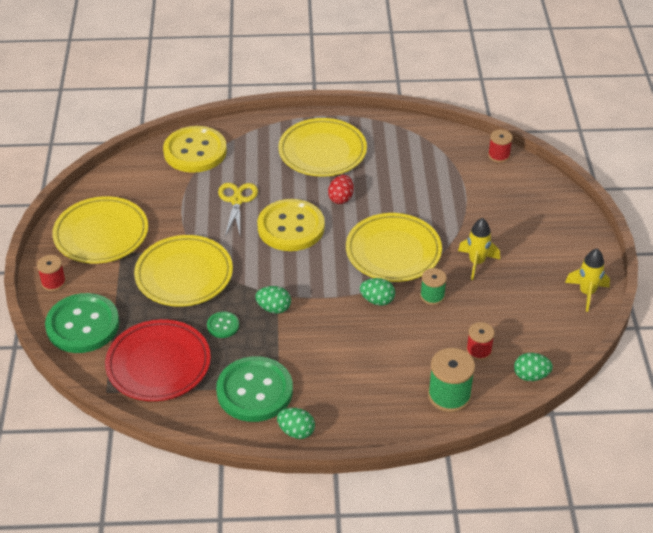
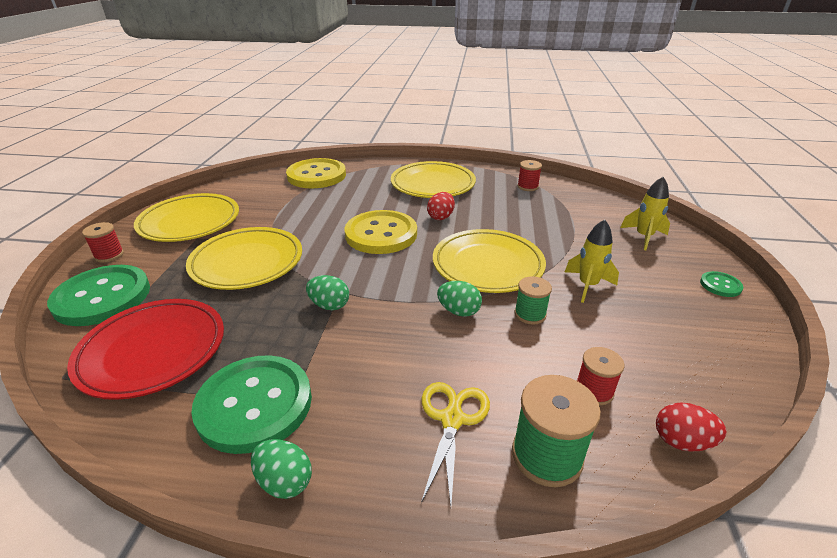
camera: 10 degrees right, 10 degrees down
(223, 325) = (259, 316): green button -> green button (720, 285)
(237, 201) = (336, 210): yellow scissors -> yellow scissors (452, 419)
(499, 155) = (608, 200): red spool -> red spool (527, 187)
(531, 376) = (681, 441): green egg -> red egg
(587, 293) = (742, 334): yellow rocket -> yellow rocket (644, 237)

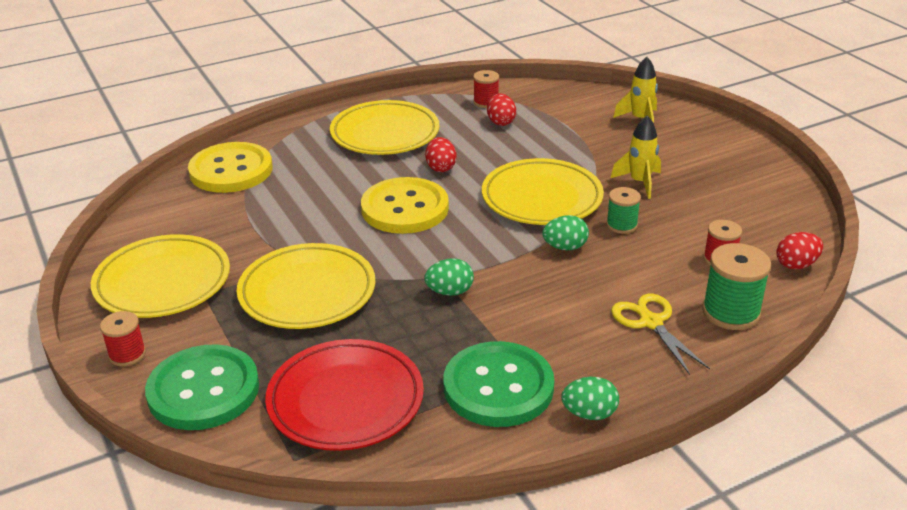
camera: 35 degrees left, 0 degrees up
(522, 202) = (500, 122): none -> red egg
(720, 285) = (731, 142): green button -> none

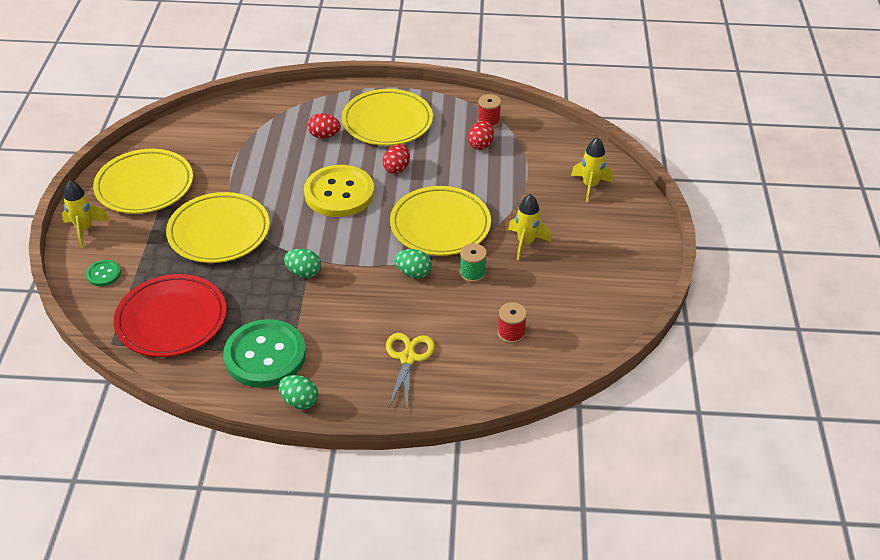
camera: 30 degrees right, 10 degrees up
(127, 354) = (85, 229): red spool -> yellow rocket
(203, 390) = (103, 274): green button -> green button, size x0.44
(231, 170) = (258, 113): yellow button -> none
(731, 312) = (470, 377): green spool -> none
(796, 265) = (562, 364): red egg -> red egg (324, 136)

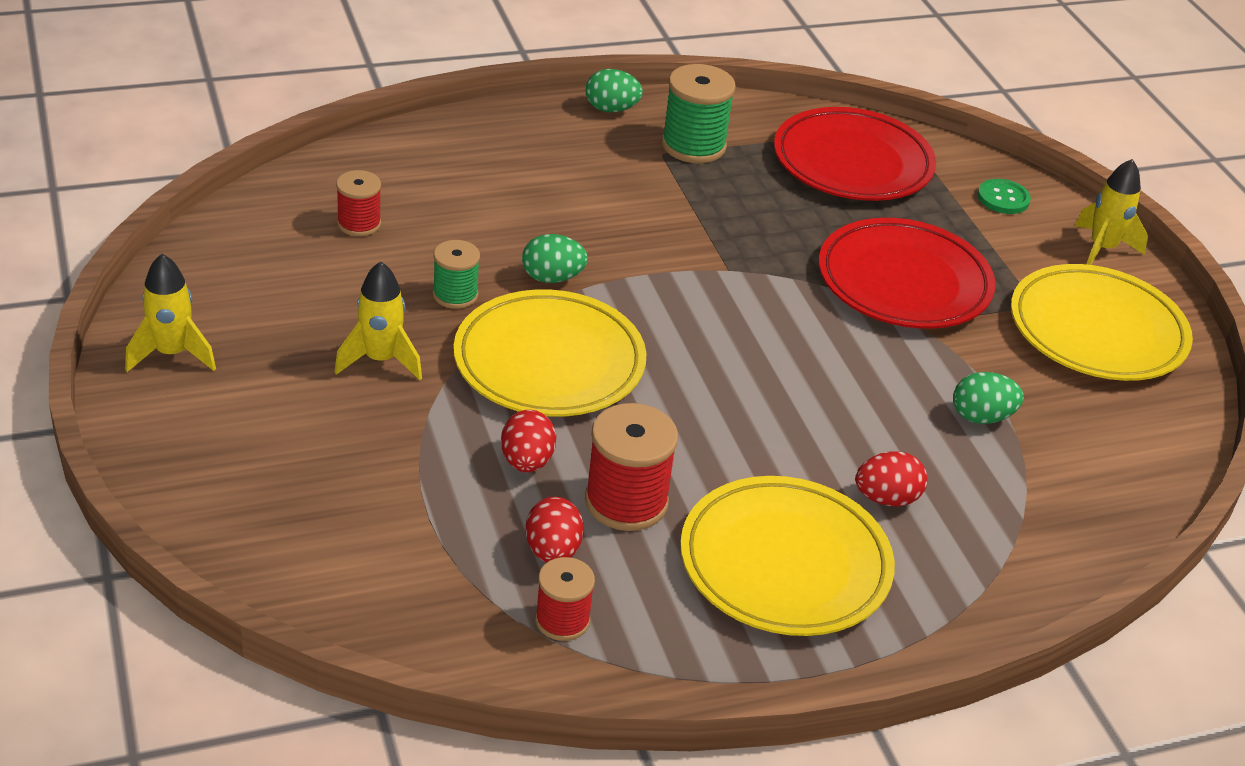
camera: 155 degrees right, 5 degrees down
(219, 232) = (904, 282): yellow plate -> red plate
(265, 355) = (693, 145): green button -> green spool
(304, 273) = (723, 249): green egg -> green egg (981, 417)
(339, 193) = (765, 384): yellow button -> none
(397, 168) = (694, 456): red egg -> red egg (526, 462)
(408, 358) = (498, 172): yellow scissors -> none
(439, 156) = (626, 502): none -> red spool
(590, 186) = (281, 501): yellow rocket -> yellow rocket (172, 354)

